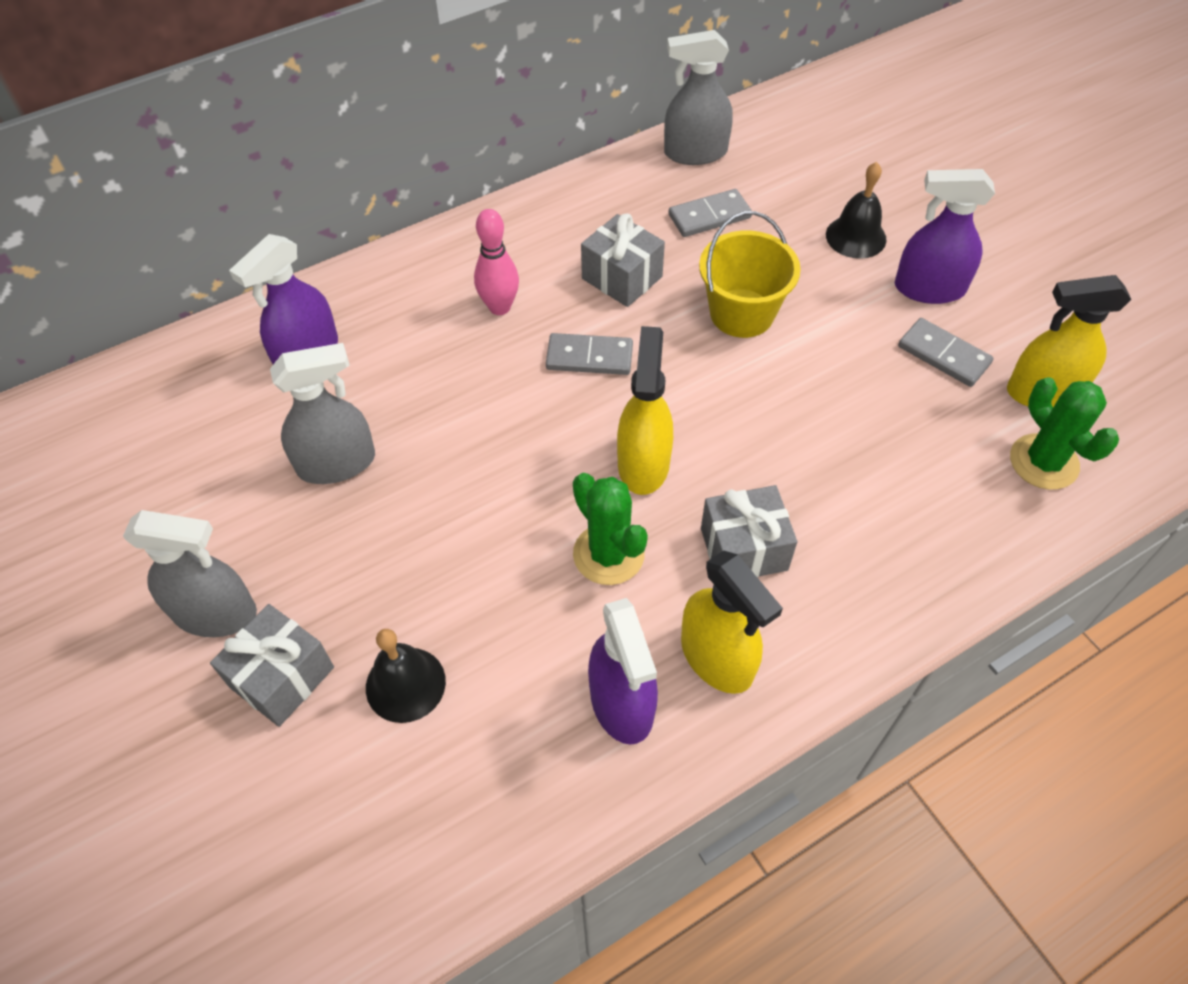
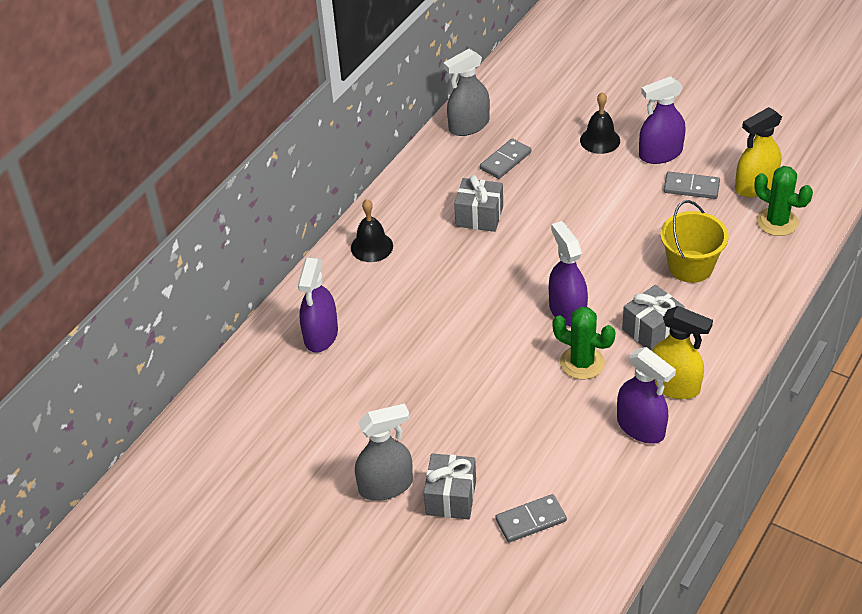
camera: 25 degrees left, 10 degrees down
(337, 463) = (390, 384): grey spray bottle -> none
(405, 684) = (521, 470): black bell -> black bell (371, 247)
(500, 307) = (418, 262): pink bowling pin -> none
(589, 357) = (494, 268): grey domino -> grey domino (531, 520)
(643, 463) = (567, 310): yellow spray bottle -> purple spray bottle
(742, 313) = (564, 209): yellow bucket -> yellow bucket (690, 266)

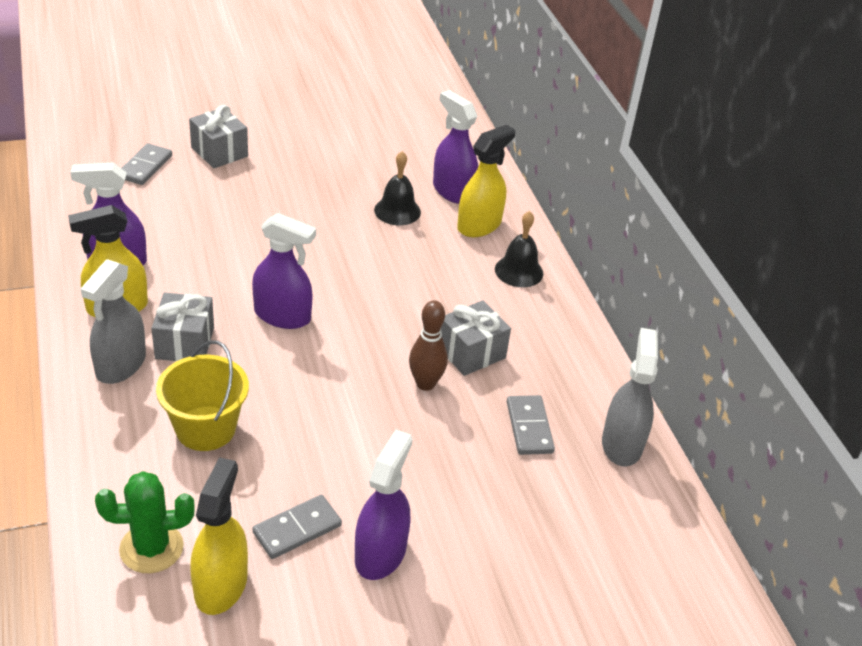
camera: 125 degrees right, 5 degrees down
(345, 295) = (479, 225): none -> yellow spray bottle
(386, 486) = (273, 137): grey spray bottle -> grey spray bottle (120, 365)
(531, 215) = (425, 384): none -> brown bowling pin
(582, 363) = (220, 282): green cactus -> none
(600, 140) = (469, 524): black bell -> black bell (397, 211)

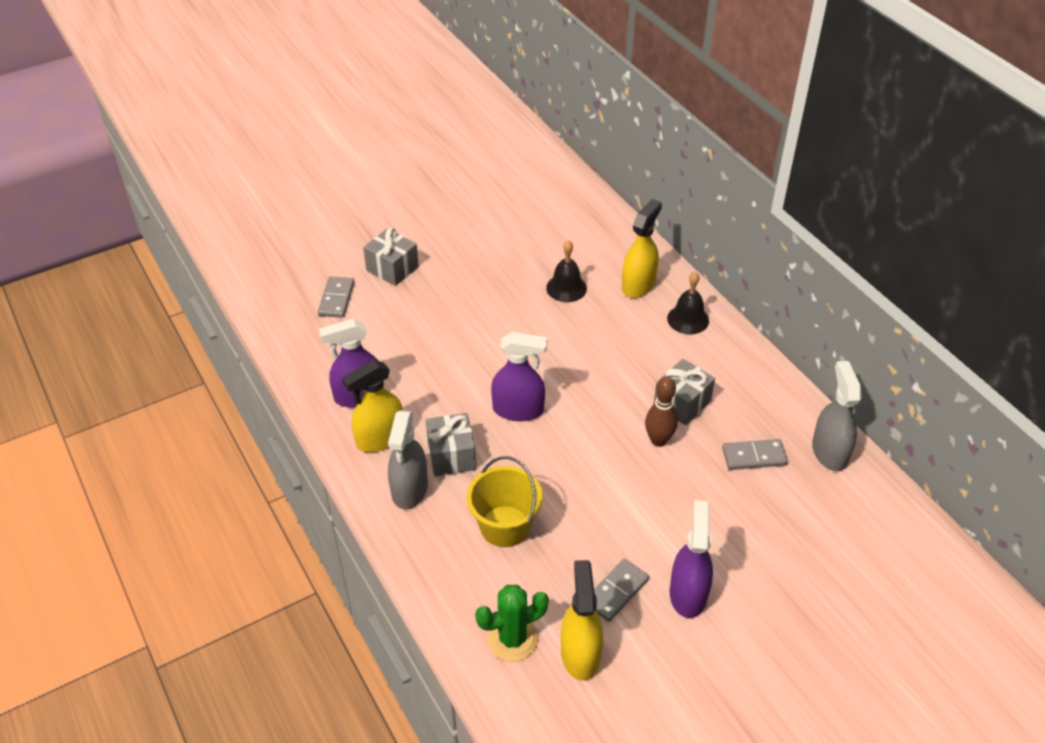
camera: 10 degrees left, 5 degrees up
(453, 191) = (603, 257): purple spray bottle -> none
(529, 427) = (754, 457): grey domino -> grey domino turned 75 degrees counterclockwise

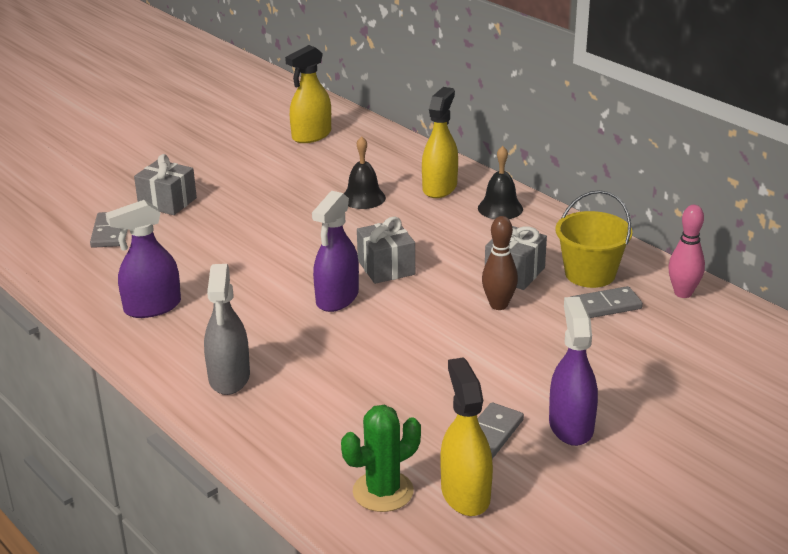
camera: 10 degrees left, 15 degrees down
(380, 438) = (184, 339): yellow spray bottle -> yellow spray bottle (311, 135)
(451, 455) = (271, 344): grey gift -> grey gift (386, 267)
(505, 526) = (348, 396): yellow bucket -> yellow bucket (590, 274)
(518, 410) = (337, 298): purple spray bottle -> purple spray bottle turned 120 degrees clockwise
(829, 452) = (683, 293): grey spray bottle -> pink bowling pin

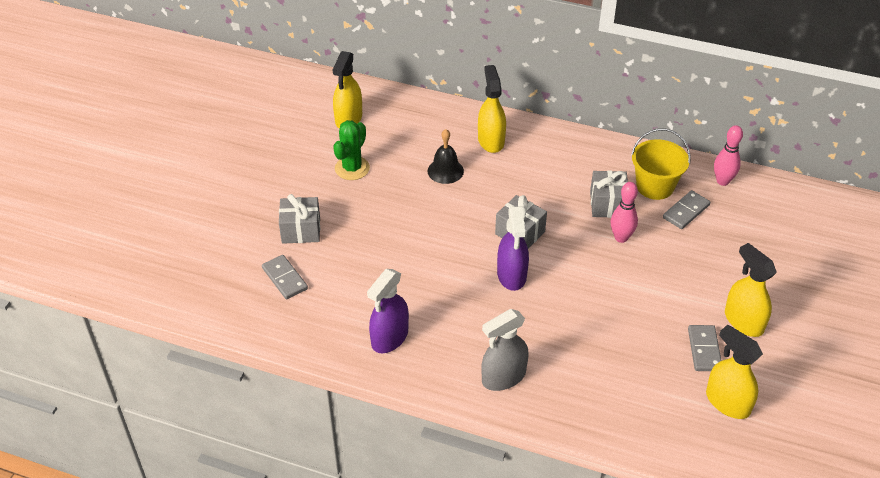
camera: 30 degrees left, 15 degrees up
(229, 378) = (503, 377): grey spray bottle -> grey spray bottle turned 90 degrees clockwise
(383, 491) = (680, 423): green cactus -> green cactus (352, 168)
(498, 305) = (621, 237): brown bowling pin -> pink bowling pin
(500, 208) = (549, 146): black bell -> none
(571, 426) = (743, 321): purple spray bottle -> yellow spray bottle

